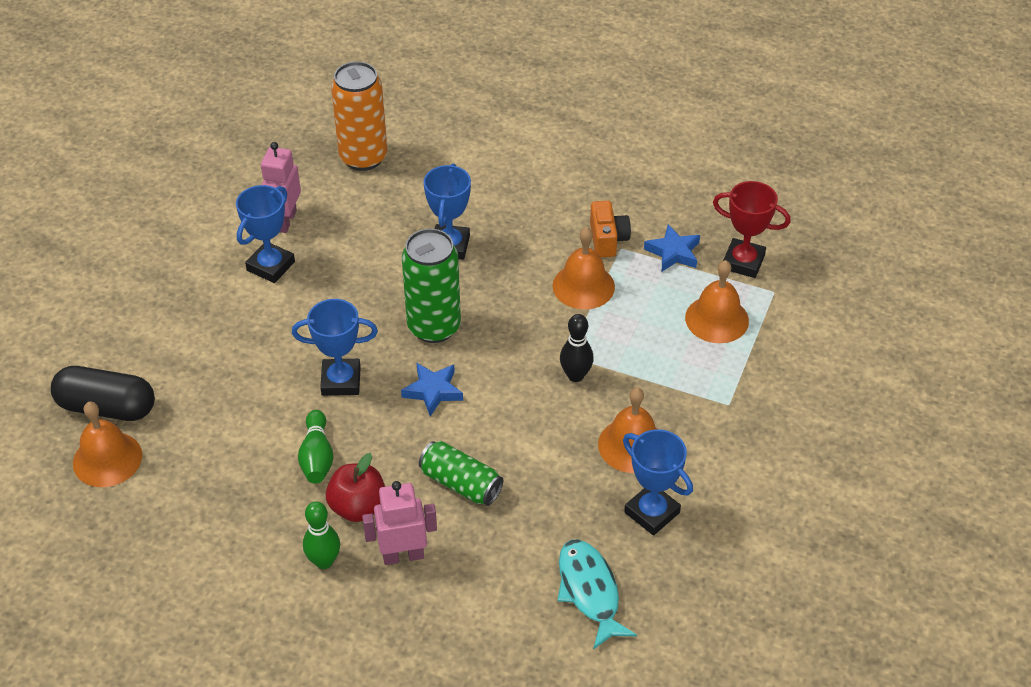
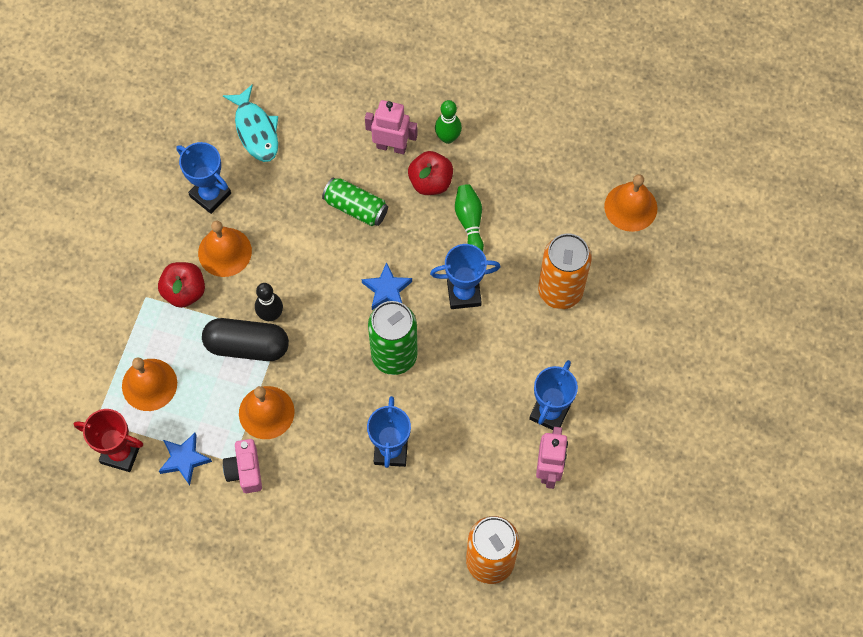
camera: 175 degrees right, 20 degrees up
(107, 407) = (647, 253): black capsule -> black capsule (247, 346)
(225, 376) = (560, 291): none -> orange can
(403, 555) = (391, 146): pink robot -> pink robot turned 150 degrees counterclockwise
(607, 239) = (245, 470): orange camera -> pink camera
(681, 406) = (184, 291): none -> red apple

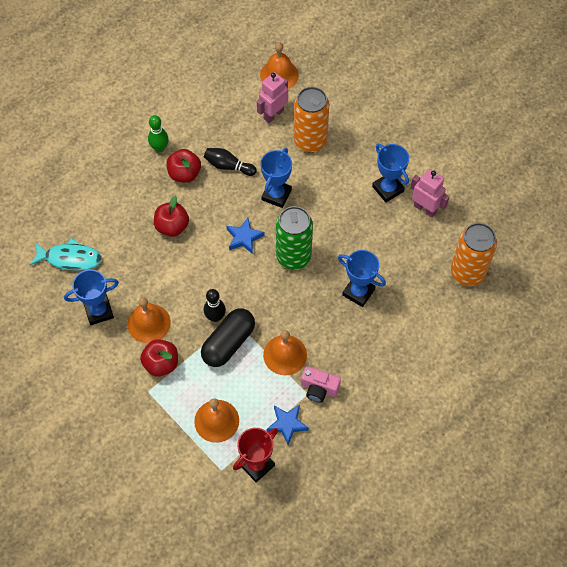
camera: 60 degrees left, 5 degrees down
(355, 208) = (172, 226): green can -> red apple
(391, 146) = (142, 183): pink robot -> pink robot (273, 114)
(469, 222) = (228, 166): green bowling pin -> black bowling pin

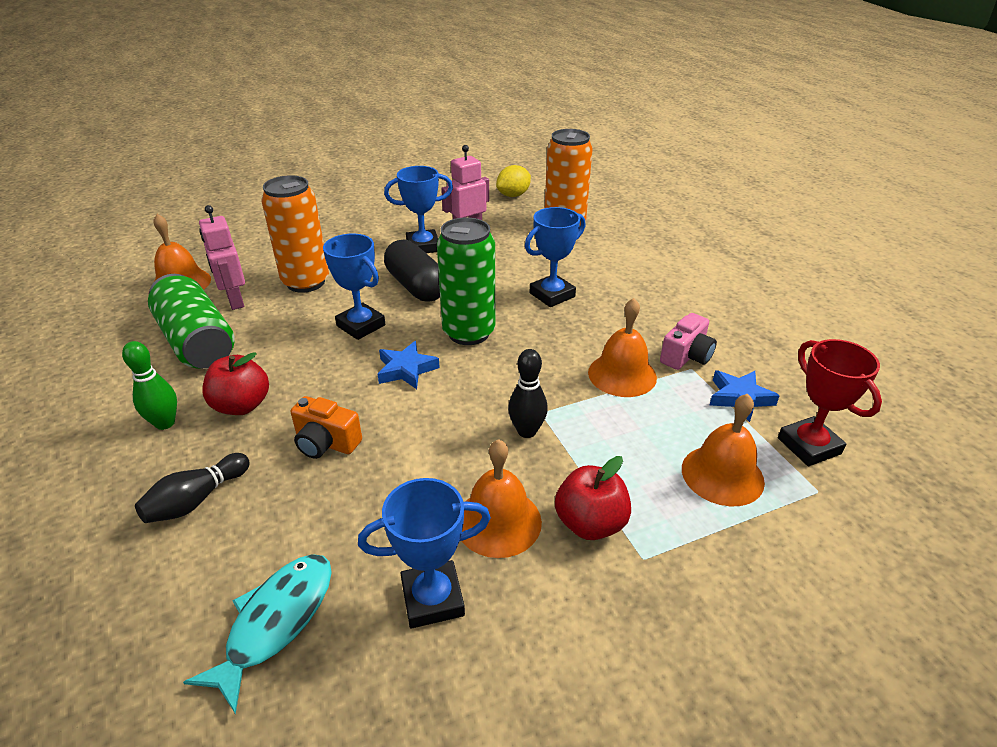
camera: 70 degrees left, 25 degrees down
(99, 311) = (432, 598): blue trophy -> blue trophy turned 75 degrees clockwise
(172, 226) = (326, 443): red apple -> orange camera
(227, 120) = (197, 342): none -> green can
(228, 166) = (274, 357): black bowling pin -> black bowling pin (196, 500)
(228, 343) = (580, 427): black capsule -> black capsule (416, 286)
(503, 220) = (513, 195): none -> yellow lemon

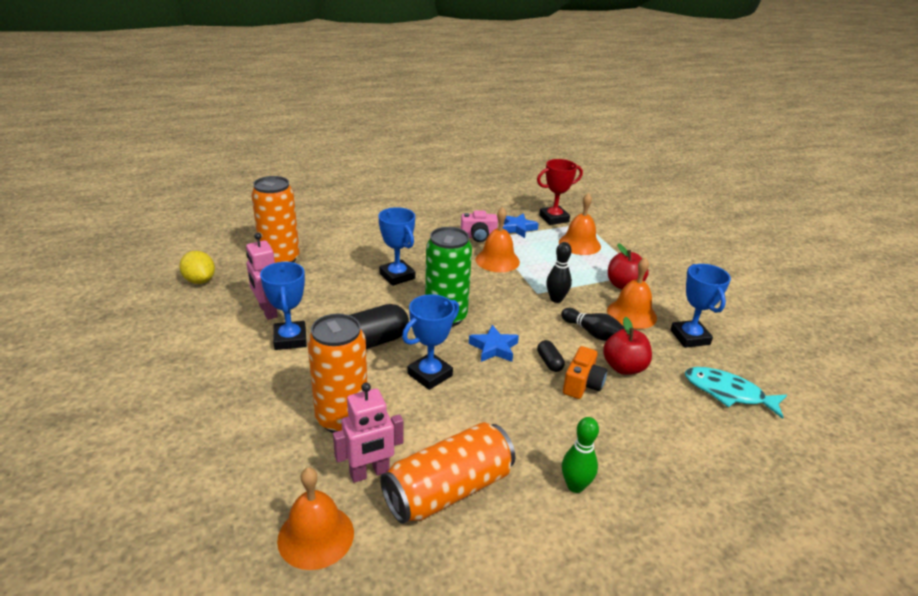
camera: 90 degrees left, 5 degrees down
(196, 500) = (653, 446): black bowling pin -> black bowling pin (593, 333)
(197, 342) = (448, 490): green can -> orange can
(242, 405) = (546, 438): red apple -> red apple (624, 367)
(375, 415) = (549, 362): none -> black capsule
(686, 356) = (478, 237): pink camera -> pink camera turned 135 degrees clockwise

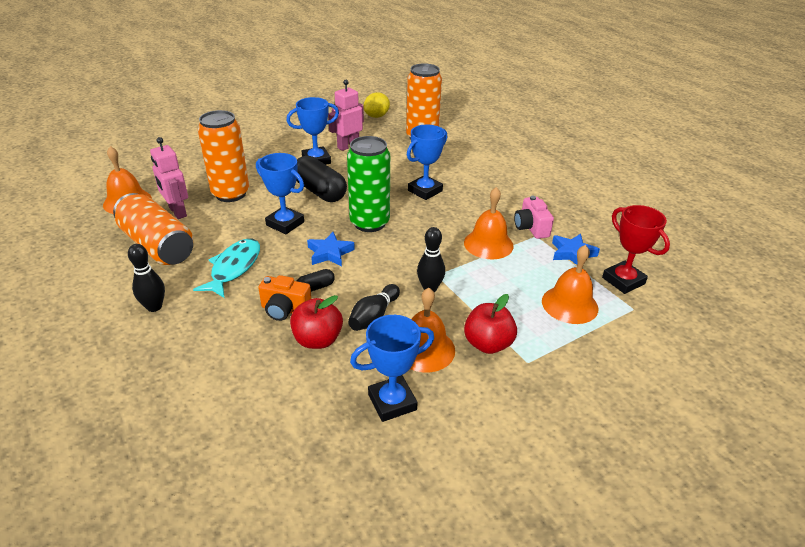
camera: 80 degrees right, 5 degrees up
(575, 486) = (154, 307): green bowling pin -> black bowling pin
(728, 393) = (286, 429): turquoise fish -> turquoise fish (234, 268)

